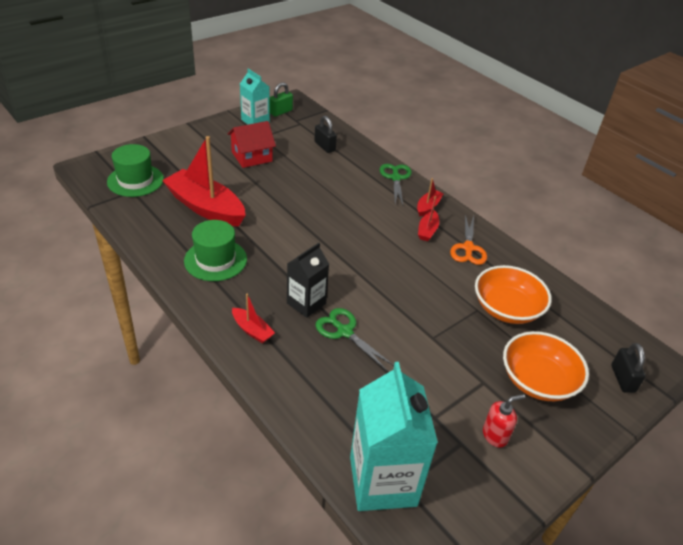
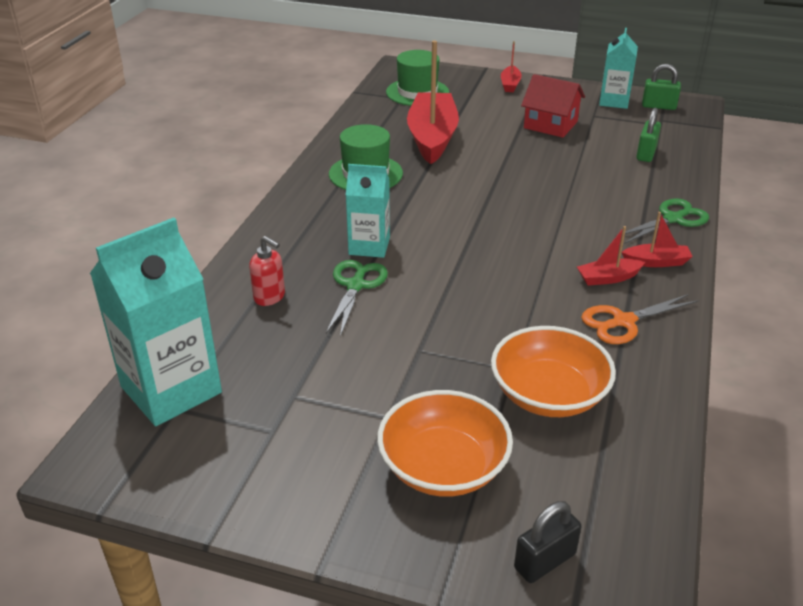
camera: 60 degrees right, 5 degrees down
(252, 330) = (295, 232): red boat -> red boat (510, 84)
(306, 303) = (369, 246): black carton -> turquoise carton
(324, 146) = (646, 154): black padlock -> green padlock
(495, 435) = (309, 456): red soap dispenser -> red soap dispenser (270, 297)

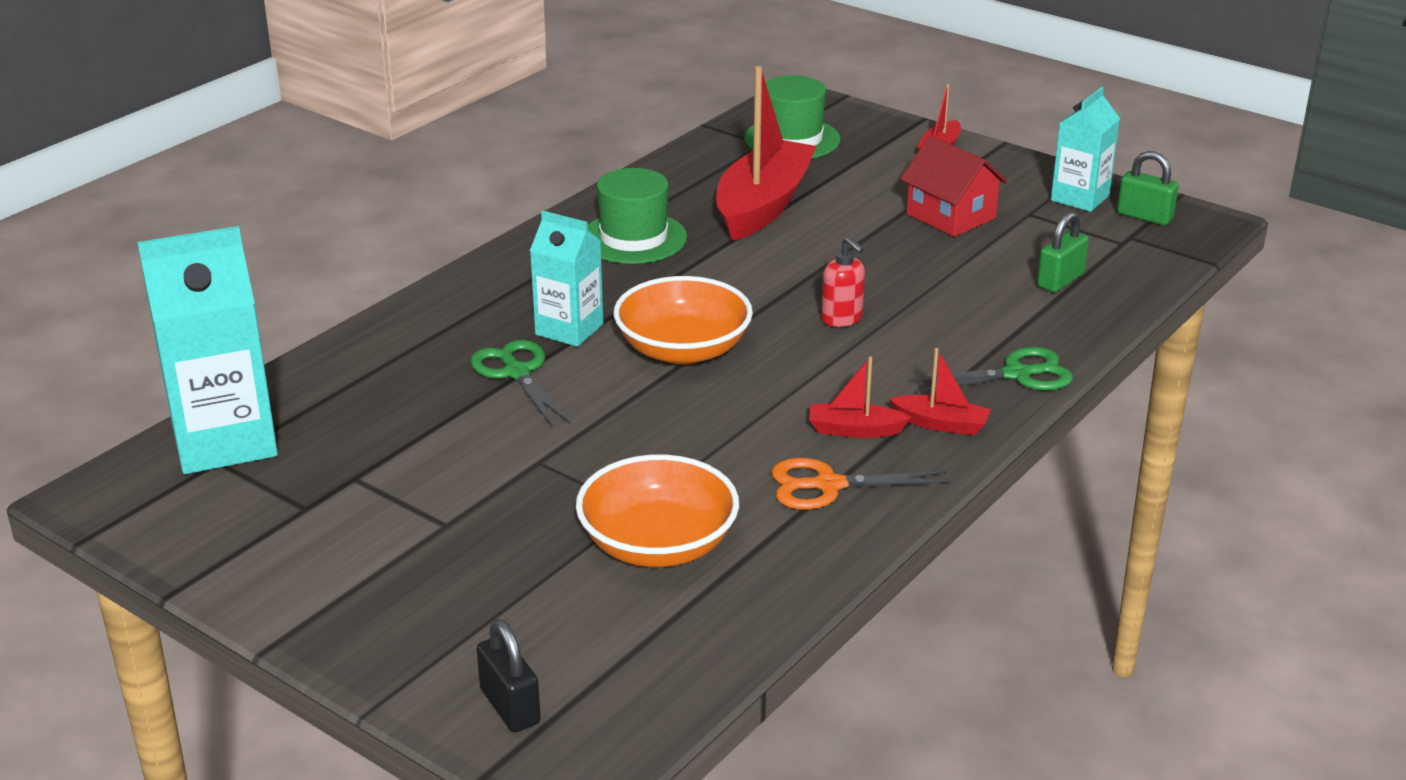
camera: 20 degrees right, 5 degrees down
(270, 297) = (403, 365): red soap dispenser -> red soap dispenser (842, 319)
(356, 285) = (517, 373): green scissors -> green scissors turned 60 degrees counterclockwise
(443, 467) = (470, 589): orange bowl -> orange bowl (683, 350)
(545, 561) = (510, 706): black padlock -> black padlock turned 75 degrees clockwise

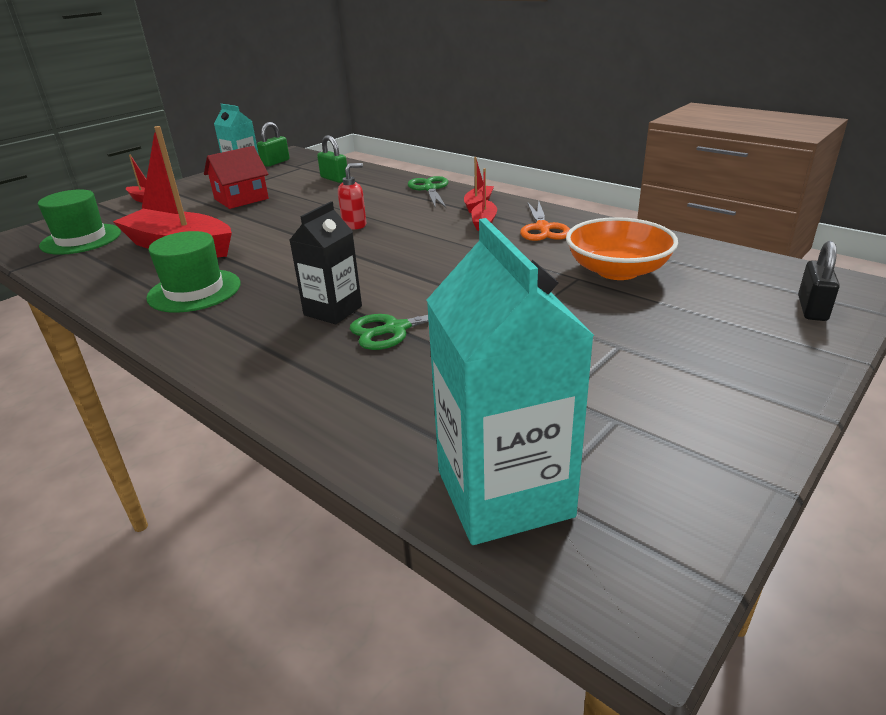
camera: 85 degrees left, 0 degrees up
(510, 706) = (812, 309): black padlock -> black padlock turned 45 degrees counterclockwise
(569, 329) = (333, 311): turquoise carton -> black carton
(683, 350) = (378, 269): orange bowl -> none

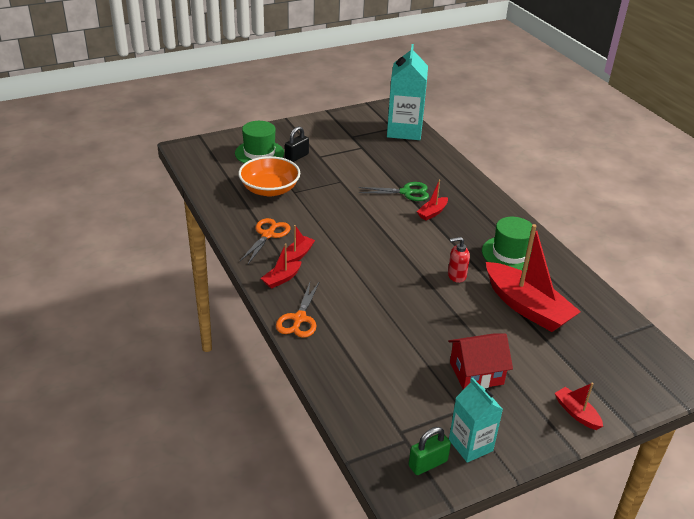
camera: 160 degrees left, 5 degrees up
(81, 239) = (616, 352): green hat -> green hat (259, 153)
(333, 311) = (432, 213): black carton -> red boat
(334, 179) = (374, 380): green padlock -> none
(354, 225) = (389, 287): red soap dispenser -> red soap dispenser (456, 276)
(430, 189) = (299, 319): green scissors -> orange scissors
(812, 309) = (221, 146): black padlock -> black padlock (297, 157)

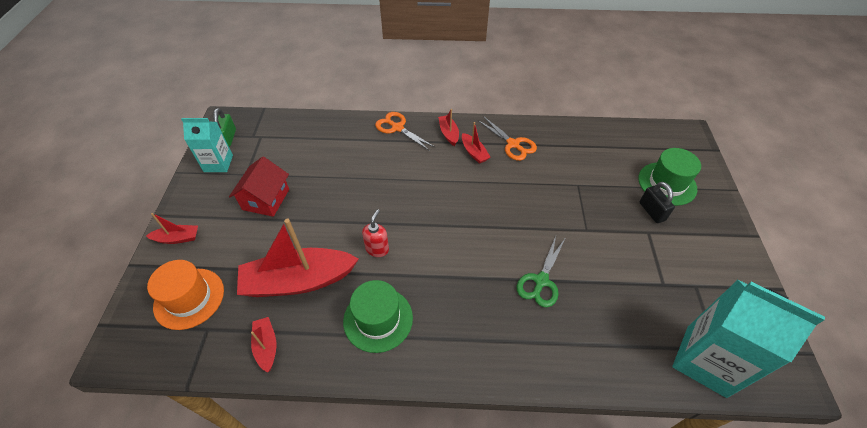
camera: 120 degrees right, 15 degrees up
(269, 189) = (589, 168): orange bowl -> none
(432, 213) = (489, 286): red boat -> red boat (266, 346)
(608, 364) = (189, 298): none -> orange hat

